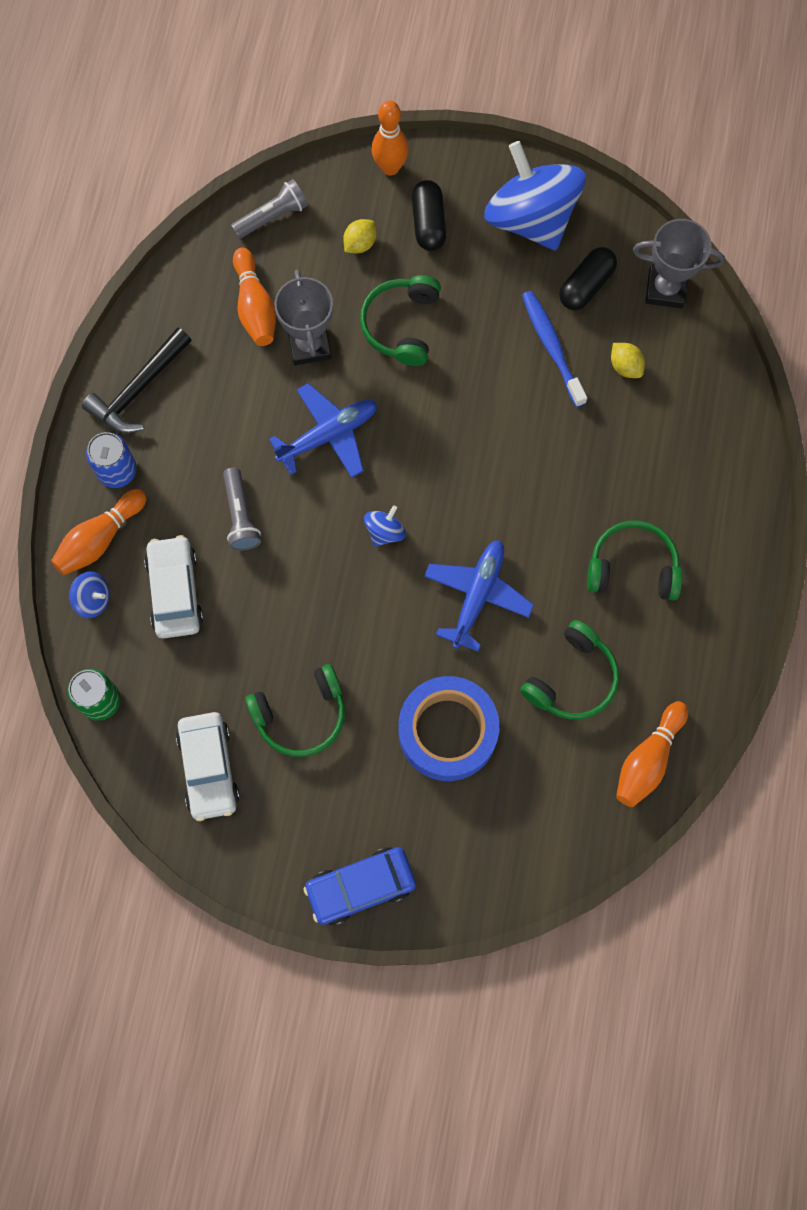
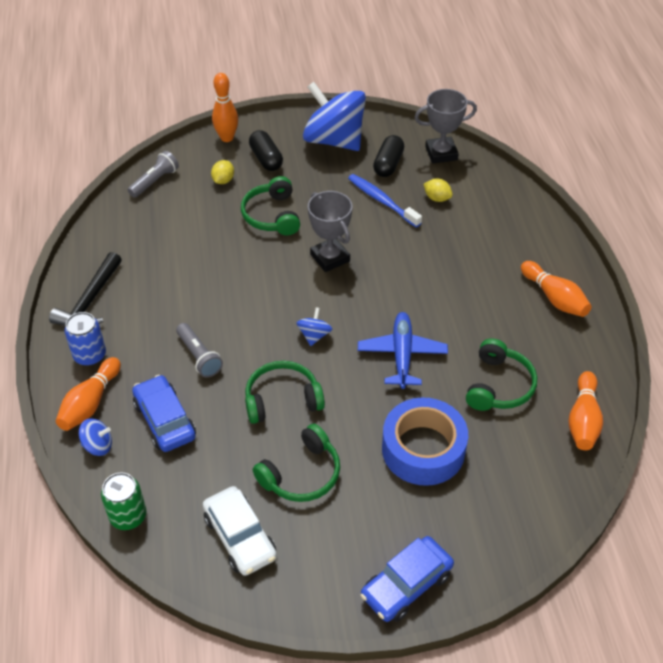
camera: 20 degrees left, 25 degrees down
(175, 591) = (165, 420): white car -> blue car
(255, 306) = (161, 232): orange bowling pin -> orange bowling pin (554, 298)
(309, 345) = (210, 243): grey trophy -> grey trophy (330, 258)
(328, 435) = (246, 290): blue plane -> none
(632, 567) = (504, 306): green headphones -> green headphones (282, 399)

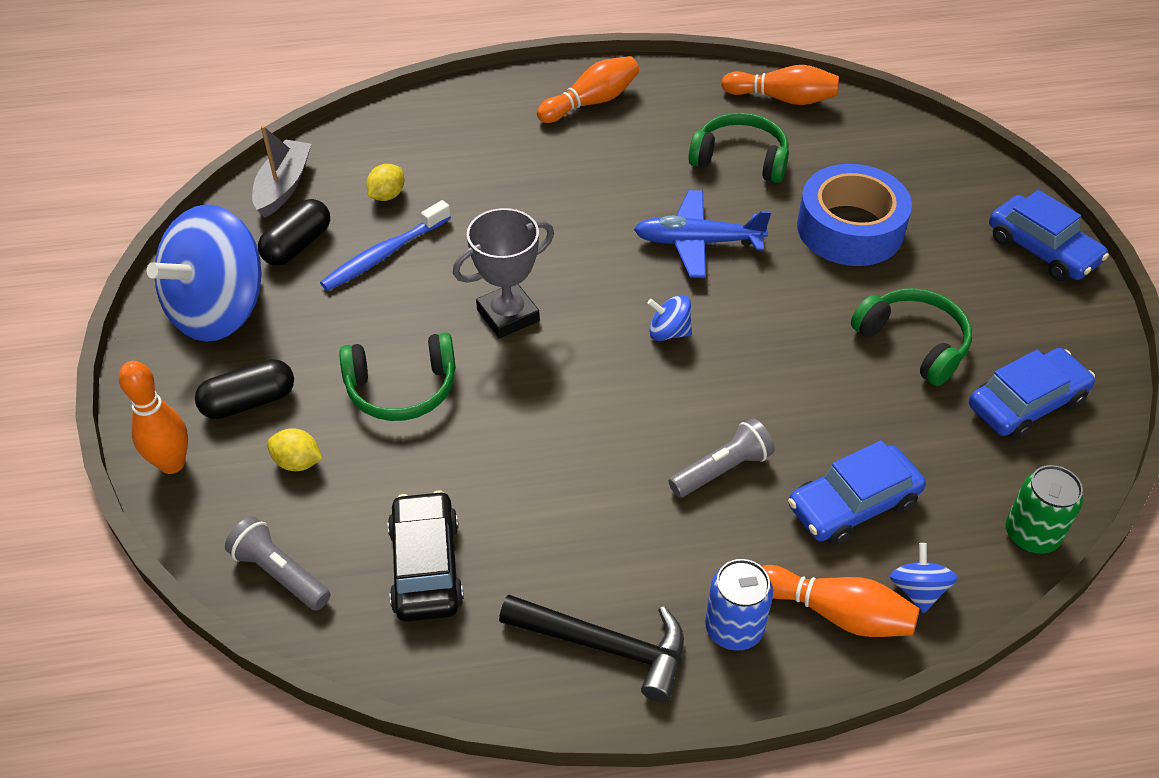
camera: 90 degrees left, 0 degrees up
(150, 232) = (426, 566): none -> black car
(240, 537) = (1026, 403): white car -> blue car
(282, 399) = (792, 366): green headphones -> none
(388, 164) = (297, 245): black capsule -> black capsule turned 75 degrees counterclockwise
(441, 153) = (283, 186): grey trophy -> grey boat

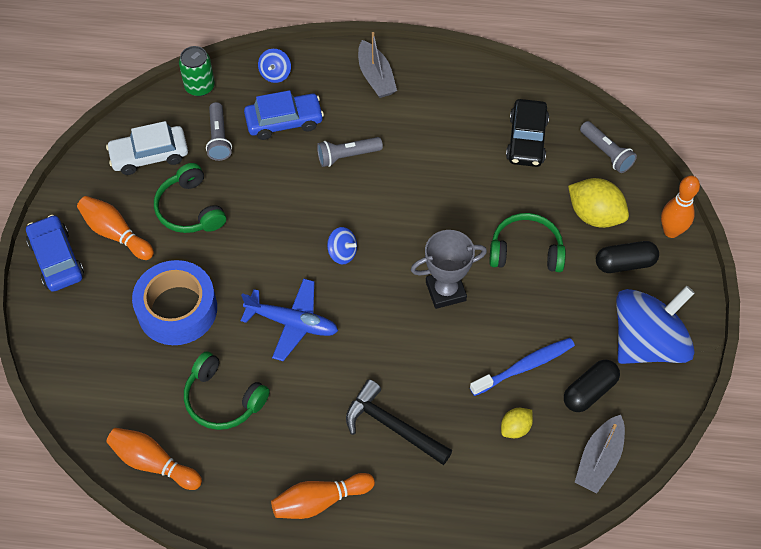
camera: 165 degrees left, 10 degrees up
(297, 462) = (594, 215): yellow lemon -> yellow lemon, size x1.82
(605, 646) = (442, 83): black hammer -> black hammer (392, 426)
(734, 628) = (376, 77): blue can -> grey boat
(836, 613) = (322, 73): orange bowling pin -> orange bowling pin (115, 233)
(940, 453) = (219, 138): none -> grey flashlight
(1026, 403) = (149, 155): blue car -> white car

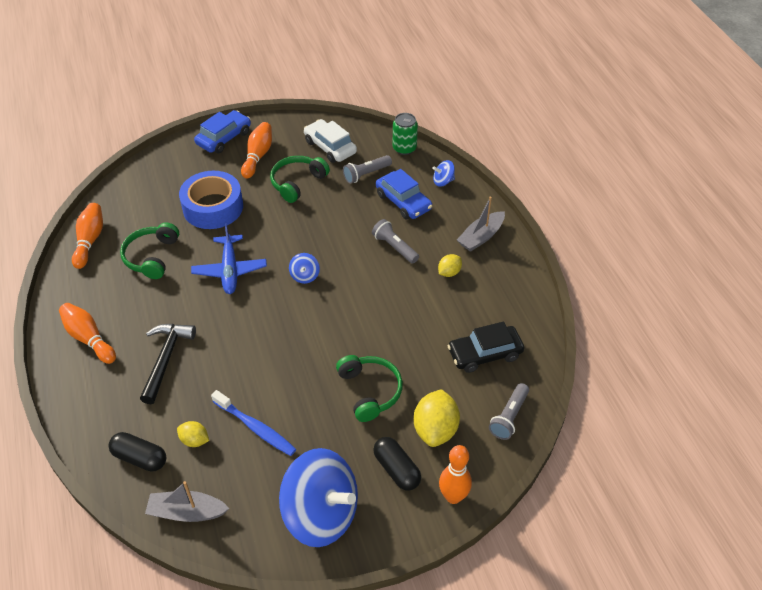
camera: 65 degrees right, 10 degrees down
(409, 124) = (449, 272): none -> yellow lemon
(445, 291) = (302, 350): grey trophy -> none
(589, 391) = (251, 483): black capsule -> black capsule (140, 458)

